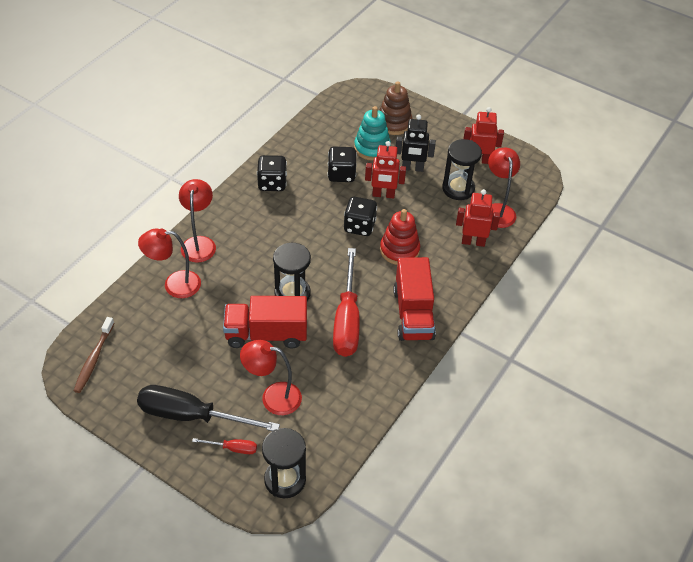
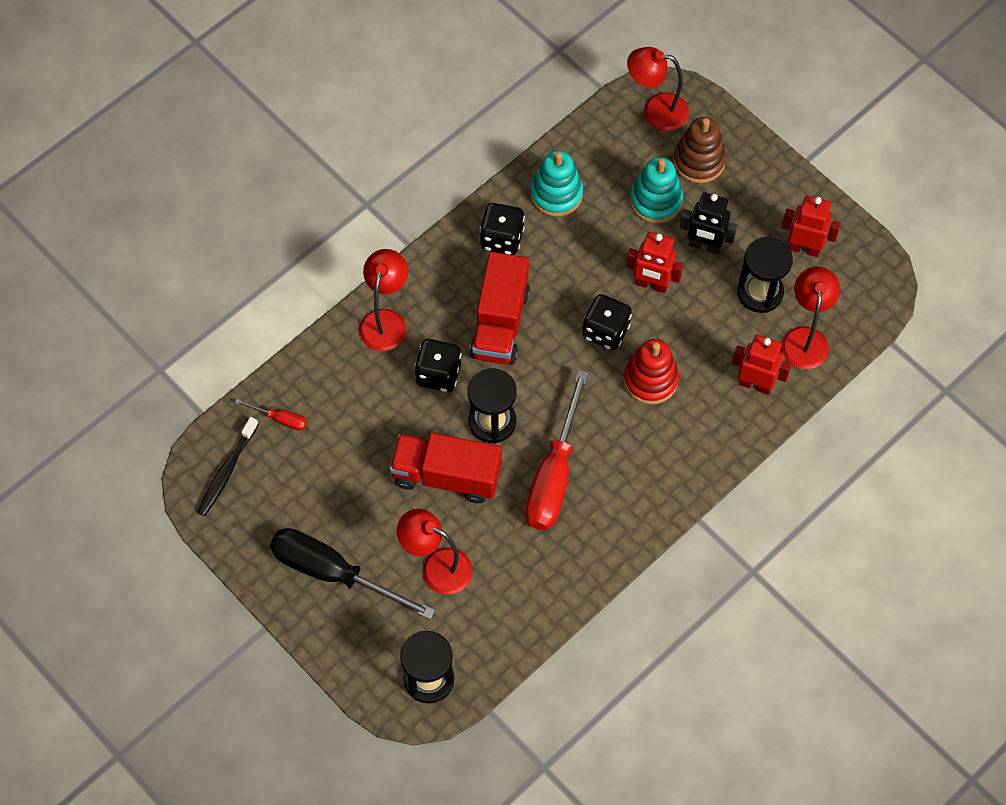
camera: 15 degrees right, 15 degrees up
(94, 359) = (227, 471): brown toothbrush -> black toothbrush
(174, 284) = (342, 380): red lamp -> red lamp (655, 111)
(233, 448) = (375, 626): red screwdriver -> red screwdriver (280, 419)
(303, 153) = (556, 194): none -> turquoise stacking toy
(341, 174) = (601, 240): black dice -> black dice (438, 374)
(413, 314) = (643, 481): red truck -> red truck (500, 323)

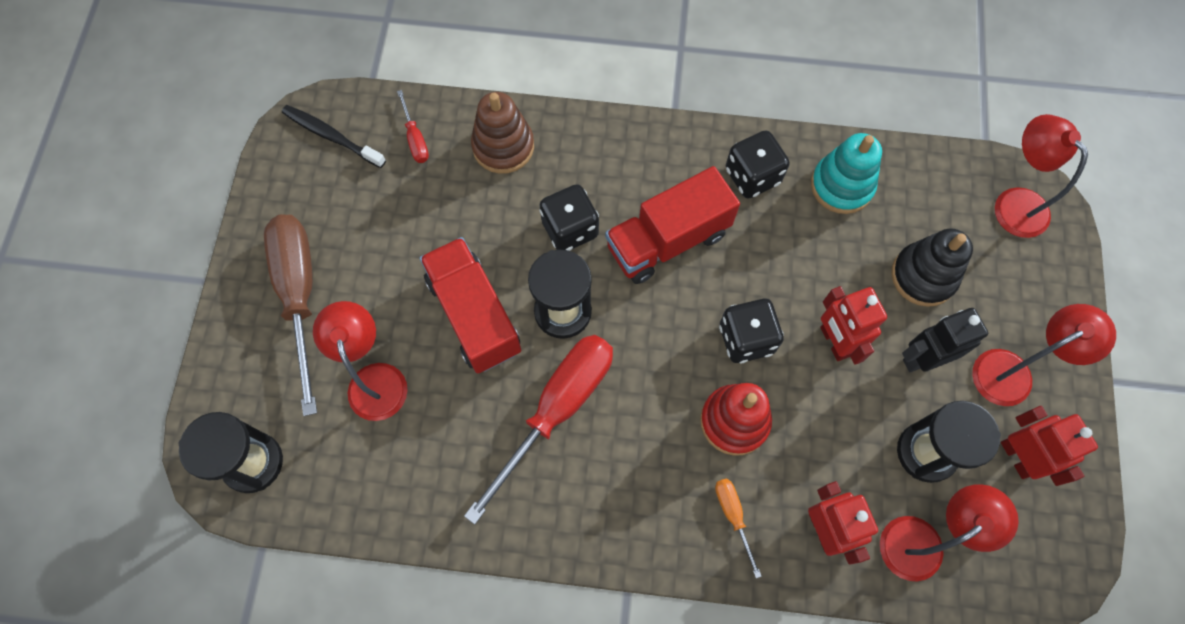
camera: 50 degrees right, 5 degrees up
(227, 471) = (332, 136): black toothbrush -> black toothbrush turned 45 degrees clockwise
(333, 573) = (300, 295): black screwdriver -> brown screwdriver
(385, 320) = (583, 146): red lamp -> red lamp (1012, 372)
(554, 474) = (556, 410): red screwdriver -> red screwdriver turned 150 degrees clockwise
(656, 201) = (923, 276): turquoise stacking toy -> black stacking toy
(699, 161) = (1004, 282): brown stacking toy -> brown stacking toy (503, 146)
(704, 246) = (922, 358): black robot -> black robot turned 90 degrees clockwise
(705, 426) = (733, 516): none -> orange screwdriver

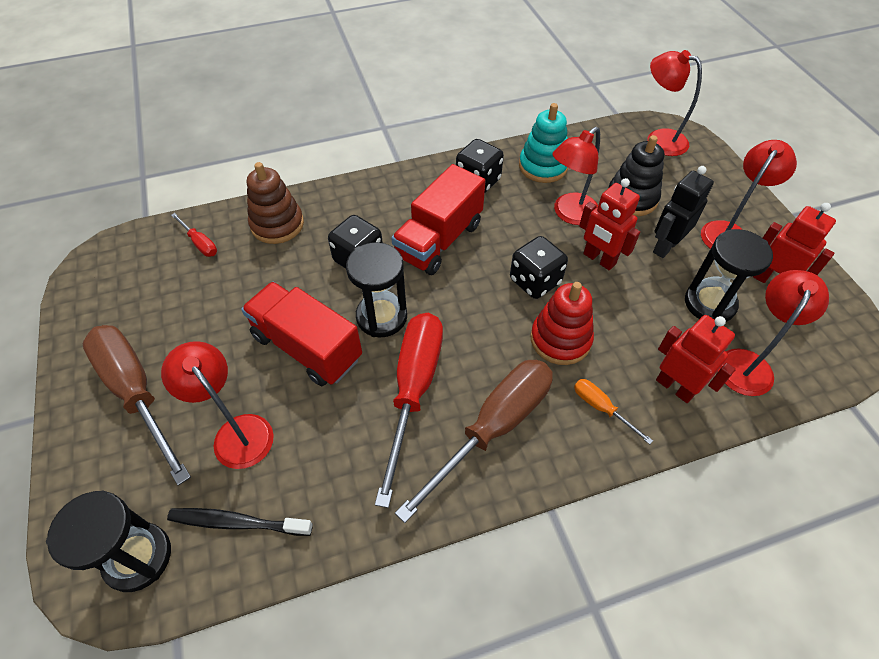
camera: 25 degrees left, 15 degrees down
(332, 136) = (124, 265): black toothbrush -> black toothbrush (237, 522)
(614, 486) = (493, 428): none -> brown screwdriver
(835, 267) = (569, 214): none -> red lamp

